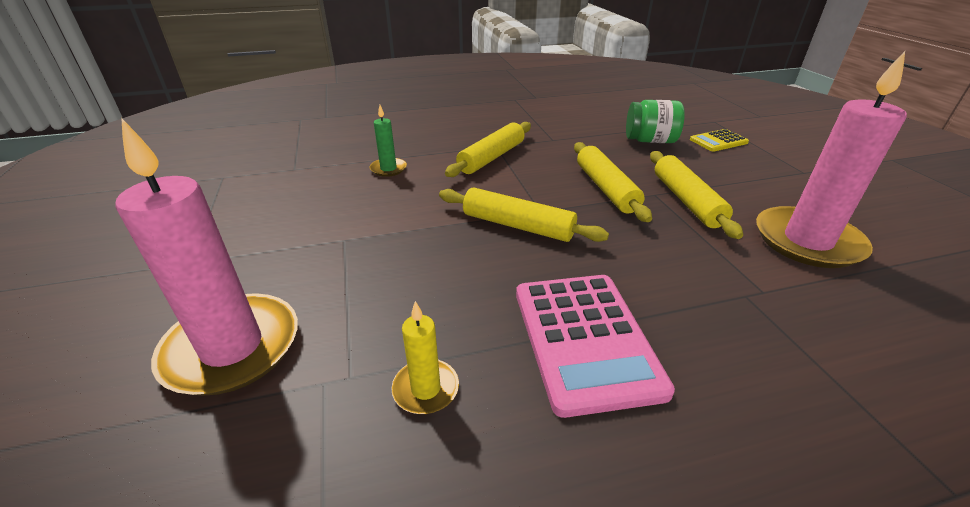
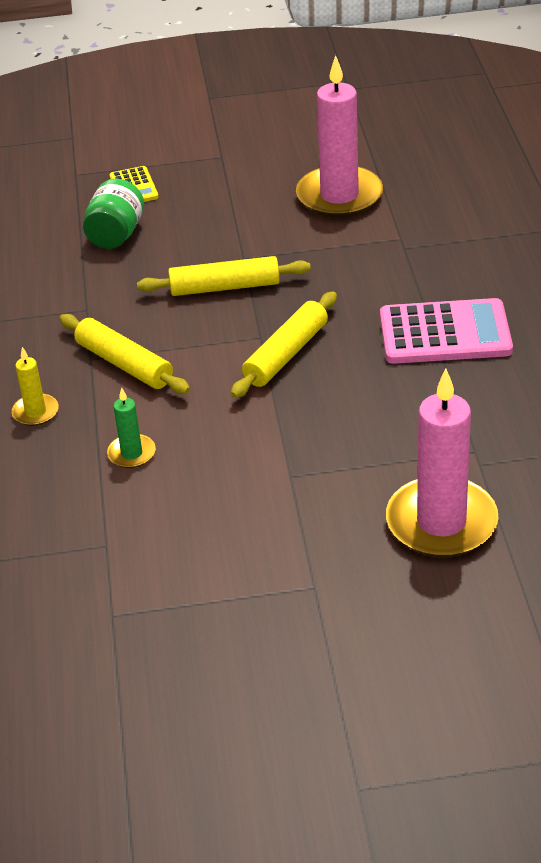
camera: 80 degrees left, 5 degrees up
(426, 389) = (487, 412): yellow candle -> yellow candle (35, 412)
(686, 201) = (261, 241): yellow rolling pin -> none

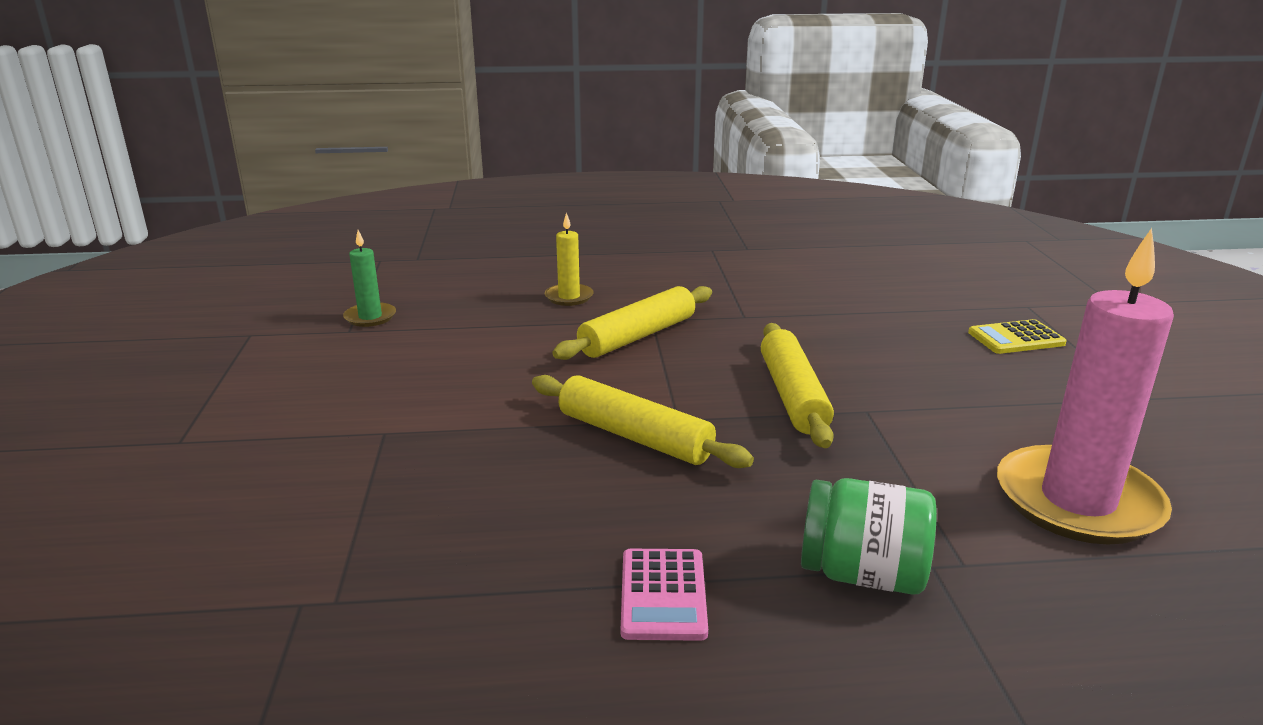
camera: 90 degrees right, 15 degrees down
(116, 234) = (900, 329): green jar -> green jar (862, 574)
(131, 453) = (480, 341): green candle -> green candle (370, 317)
(441, 522) = (202, 549): pink candle -> none
(445, 333) = (663, 595): pink calculator -> pink calculator, size x0.53

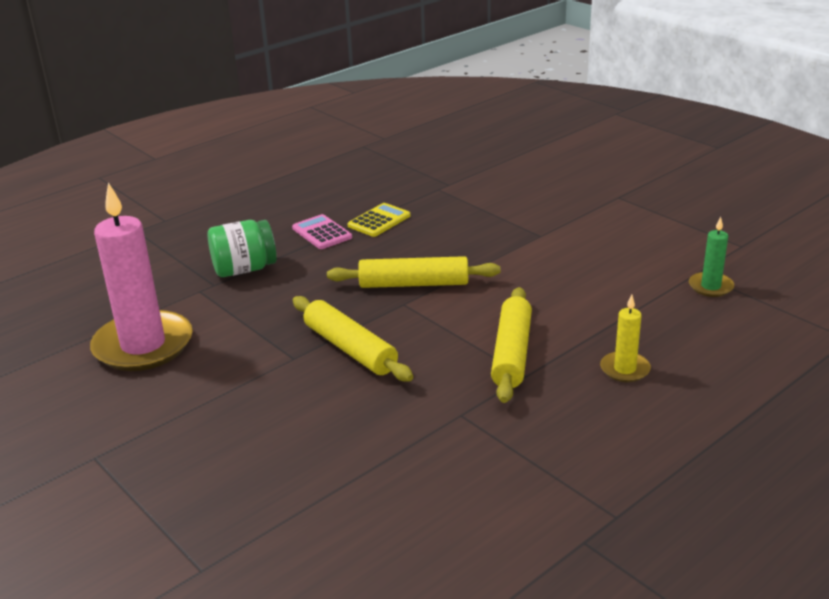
camera: 145 degrees right, 5 degrees up
(1016, 338) = (204, 497): yellow calculator -> yellow calculator (379, 221)

